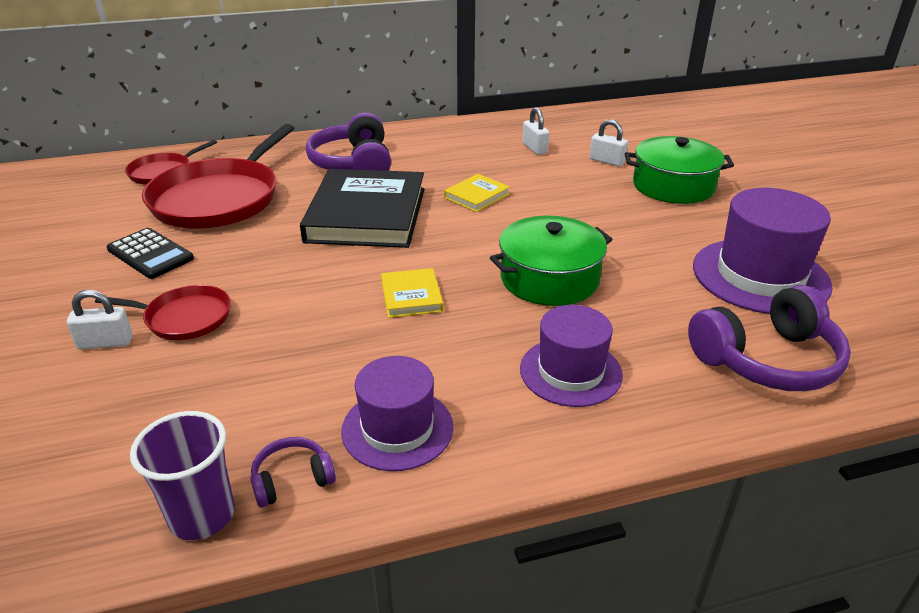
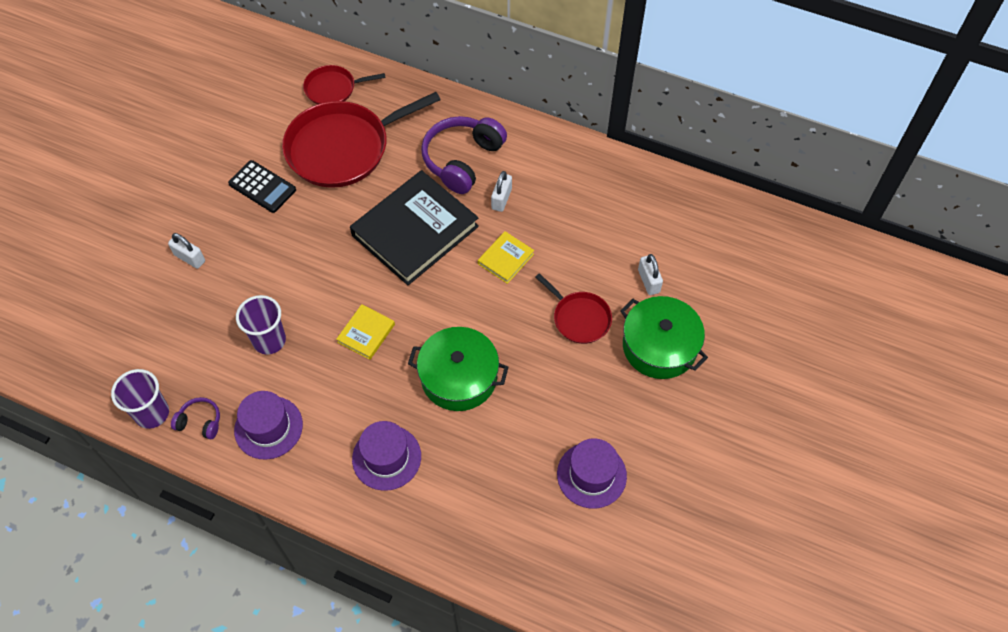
camera: 40 degrees right, 25 degrees up
(150, 254) = (262, 187): black calculator -> black calculator turned 45 degrees counterclockwise
(184, 318) = (238, 264): red pan -> red pan (579, 318)
(301, 356) = (269, 340): none -> purple cup
(477, 196) = (506, 259): yellow book -> yellow book turned 45 degrees counterclockwise
(534, 148) = (613, 226): white padlock -> white padlock (501, 199)
(760, 276) = (591, 475): purple hat -> purple hat, size x0.65
(767, 360) = (500, 535): purple headphones -> none

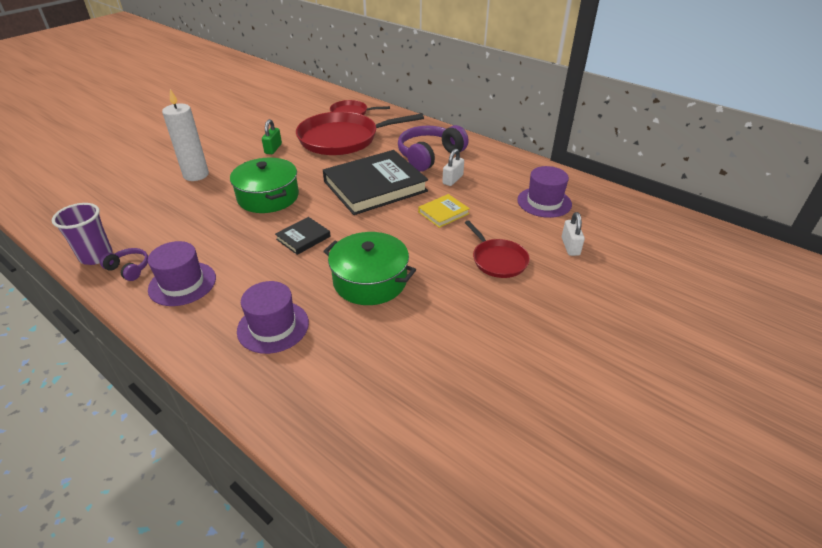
camera: 15 degrees right, 20 degrees down
(190, 258) = (196, 175): white padlock -> white candle
(262, 187) = (273, 149): black calculator -> green padlock
(269, 340) = (222, 229): purple cup -> none
(366, 333) = (303, 238): yellow book -> black book
(591, 475) = (476, 385): purple hat -> purple hat (544, 202)
(659, 346) = (573, 293): green pot -> green pot (268, 197)

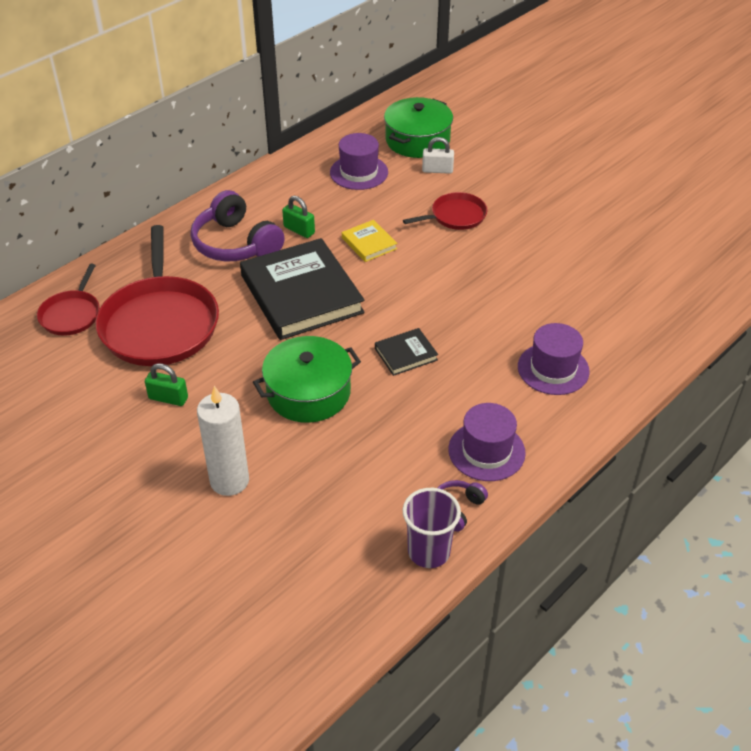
camera: 85 degrees left, 5 degrees up
(303, 238) = (406, 354): black book -> black book turned 75 degrees counterclockwise
(370, 281) = (484, 302): green pot -> green pot (417, 140)
(452, 179) = (299, 230): white padlock -> green padlock

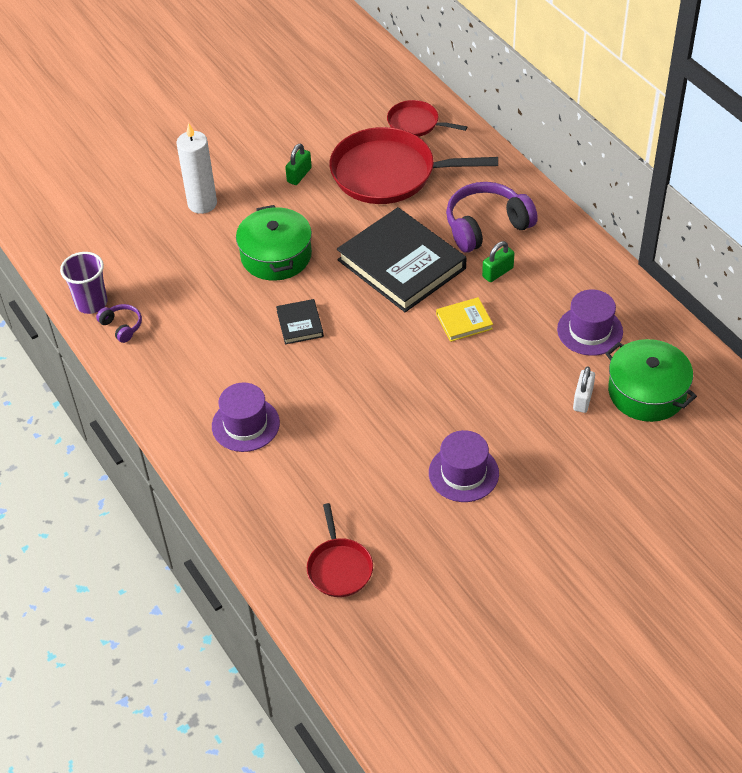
camera: 105 degrees right, 5 degrees up
(302, 294) = (401, 264): black book -> black book turned 60 degrees clockwise
(455, 216) = (494, 398): red pan -> red pan (339, 567)
(486, 451) = (170, 356): purple hat -> purple hat (463, 473)

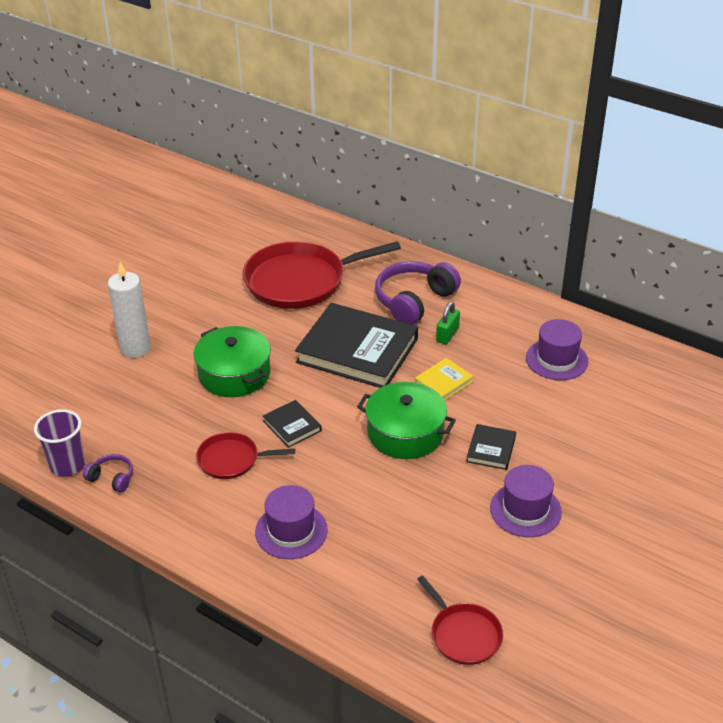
camera: 25 degrees left, 10 degrees down
(299, 175) = (217, 302): green padlock -> none
(416, 123) = (300, 237): red pan -> red pan (231, 460)
(468, 404) = (491, 449): none -> black book
(583, 399) = (588, 416): white padlock -> none
(647, 392) = (637, 395): green pot -> green pot (405, 433)

